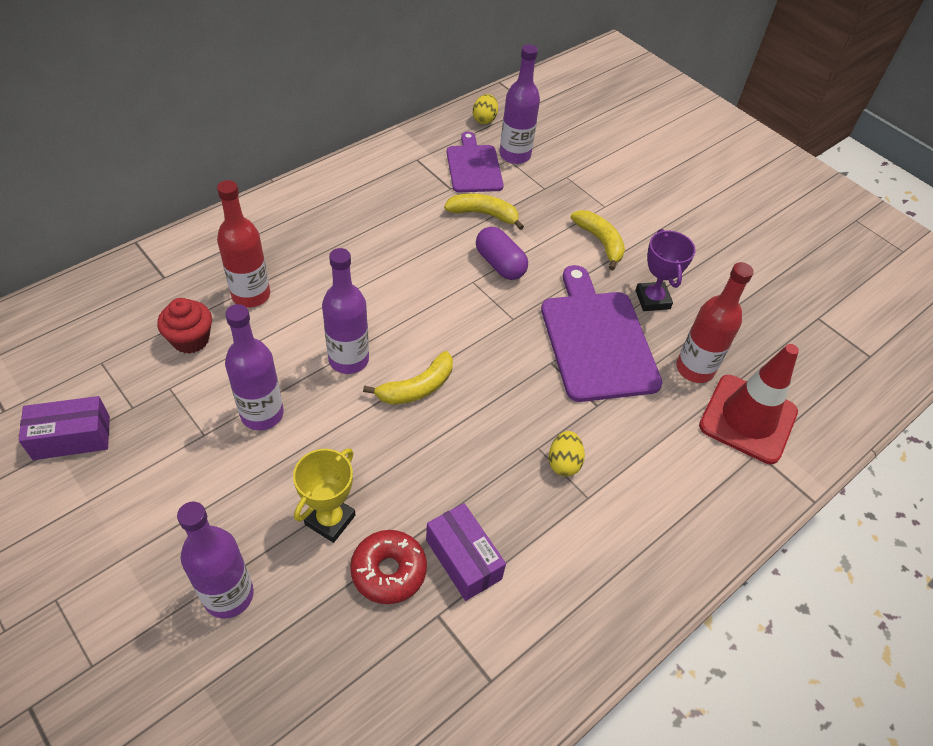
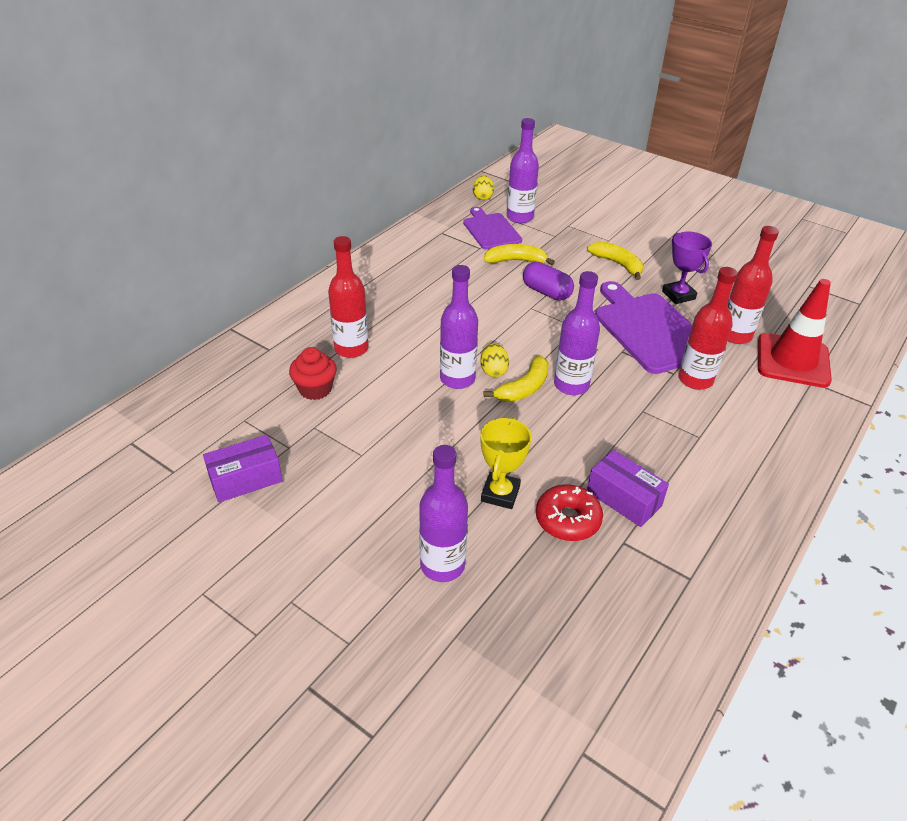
camera: 10 degrees left, 10 degrees down
(262, 414) = (404, 430): purple bottle -> purple bottle (571, 385)
(563, 463) = (668, 417): yellow egg -> yellow egg (493, 371)
(618, 420) = (695, 380): none -> red bottle

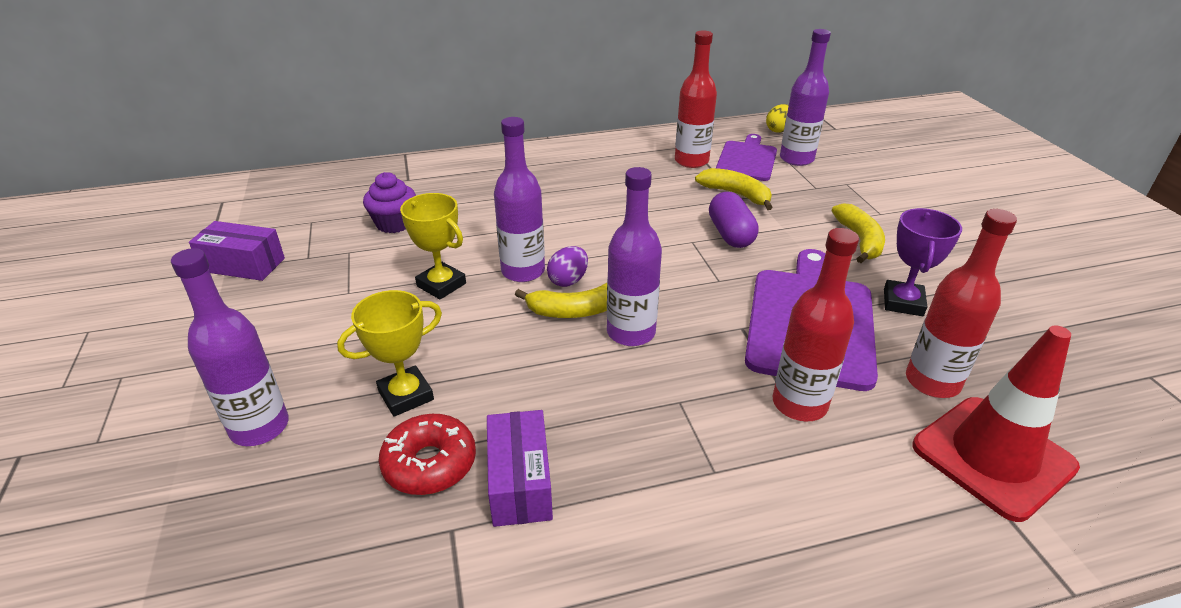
camera: 40 degrees right, 5 degrees down
(315, 389) = (394, 223): red cupcake -> purple cupcake
(351, 348) = (470, 205): red bottle -> red bottle (691, 161)
(418, 415) = (441, 285): none -> yellow trophy
(493, 371) = (568, 280): yellow egg -> purple egg

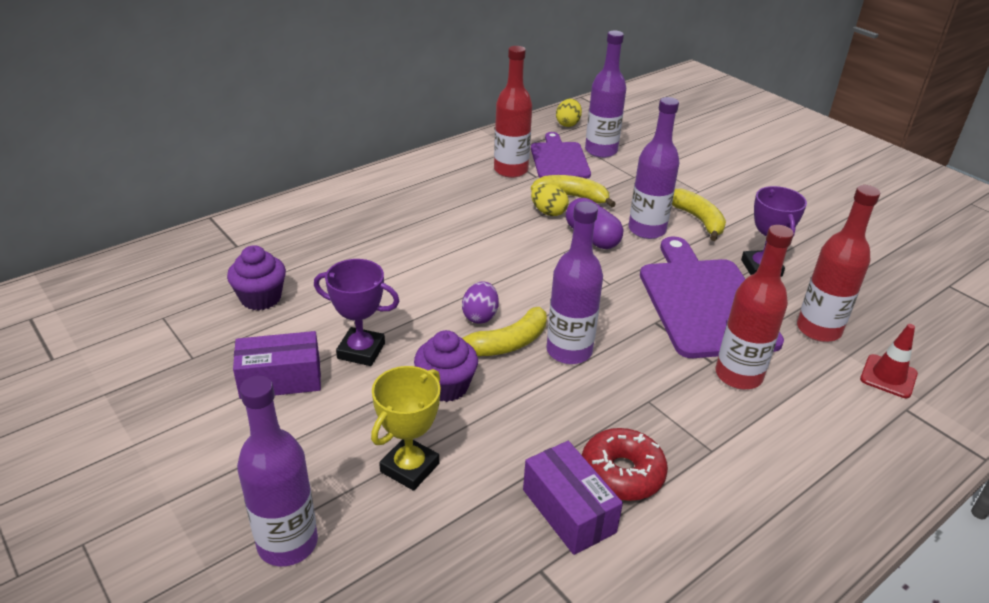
camera: 25 degrees left, 0 degrees up
(243, 265) = (123, 384): purple box -> purple box (280, 379)
(430, 463) = (479, 521): red donut -> red donut (622, 473)
(441, 285) = (361, 351): yellow trophy -> purple trophy
(491, 334) = (446, 386): none -> purple cupcake
(523, 271) = (431, 317): purple bottle -> purple bottle (647, 230)
(702, 204) = (548, 212): none -> yellow egg
(993, 456) = (888, 376): red traffic cone -> red traffic cone, size x0.51

